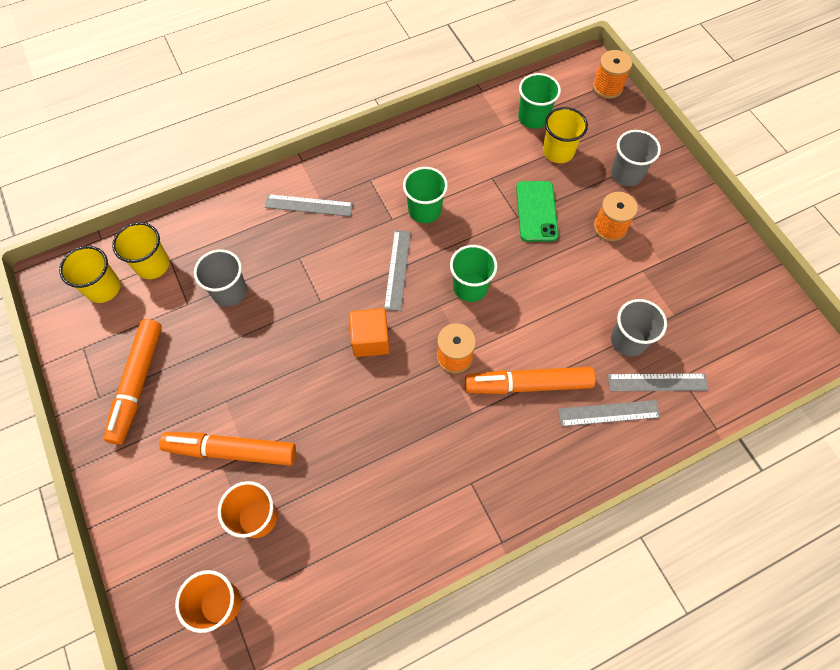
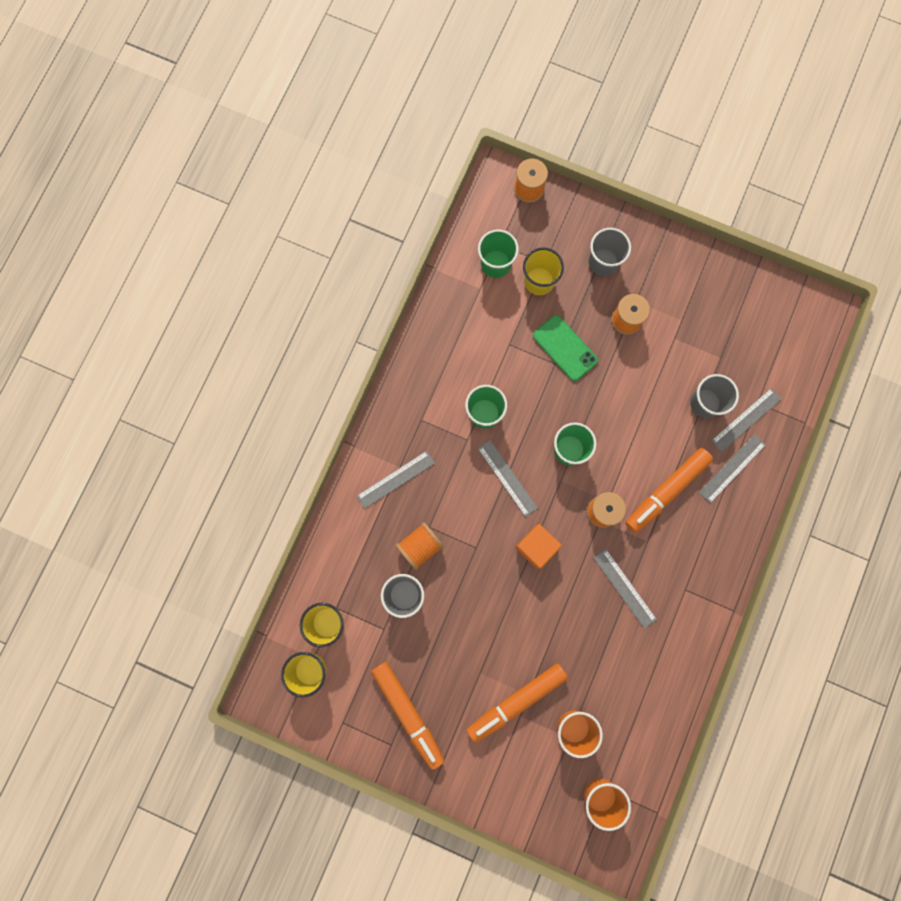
camera: 40 degrees left, 15 degrees up
(278, 266) = (420, 546): none -> orange spool
(416, 435) = (625, 588): none -> grey ruler

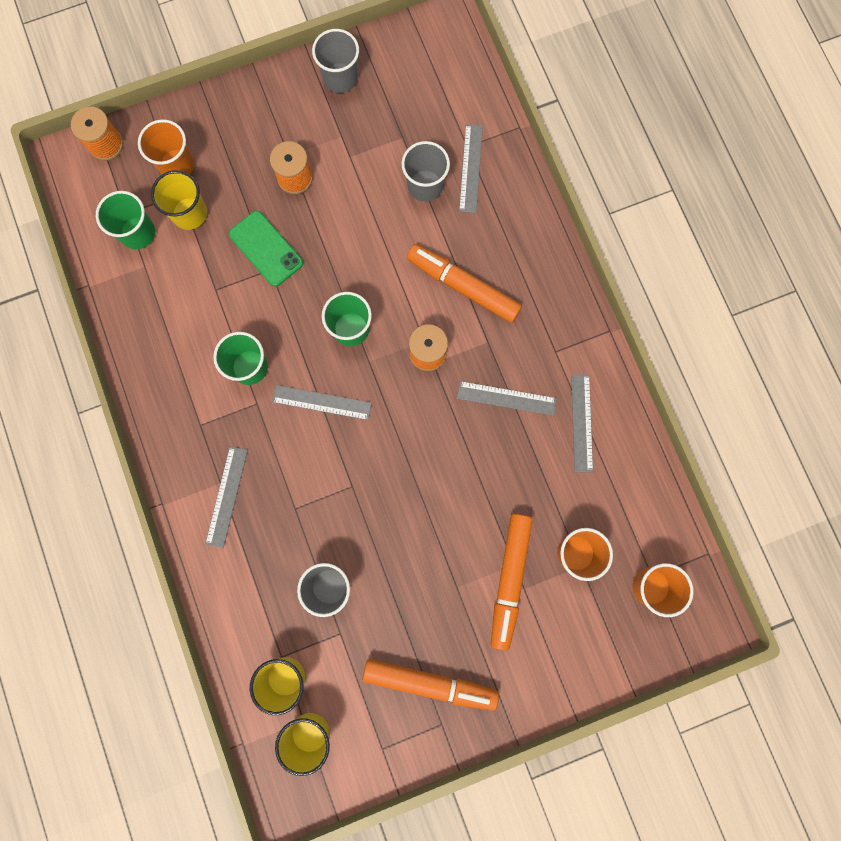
camera: 45 degrees left, 0 degrees up
(420, 546) = (303, 532): orange spool -> none
(536, 547) = (402, 436): orange cube -> none
(560, 242) = (177, 165): none -> orange cup
(565, 348) = (266, 249): green phone -> green phone turned 45 degrees clockwise
(603, 262) = (229, 148): grey cup -> grey cup (340, 78)
(666, 491) = (463, 286): orange marker -> orange marker turned 120 degrees clockwise
(732, 468) = (498, 218): grey ruler -> grey ruler (582, 422)

